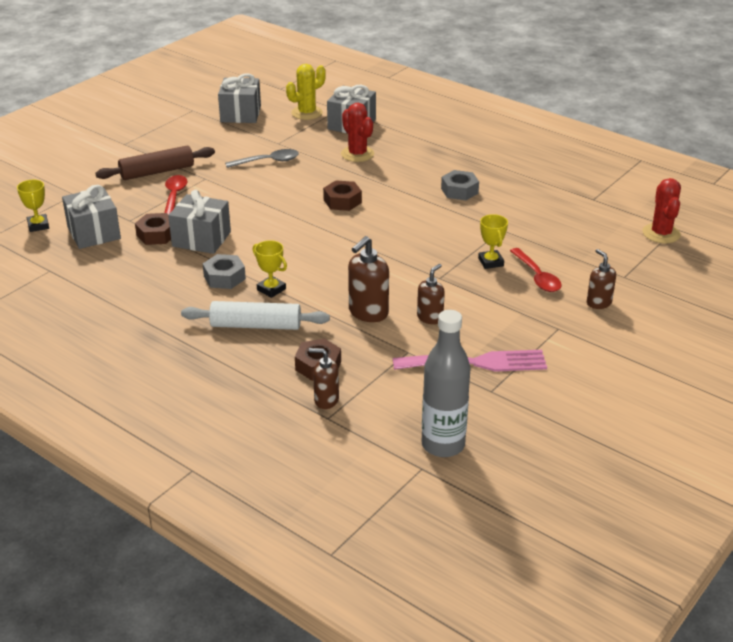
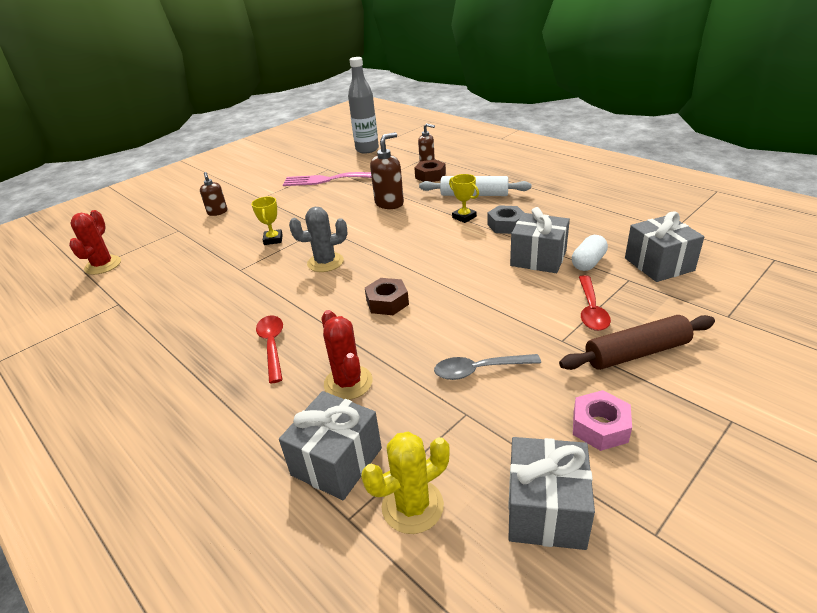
camera: 170 degrees left, 0 degrees up
(38, 225) = (732, 273): yellow trophy -> none
(156, 234) = (588, 263): brown nut -> white capsule
(200, 139) = (600, 427): none -> pink nut
(415, 236) = (325, 262): none -> grey cactus
(430, 318) = (345, 201): brown soap dispenser -> none
(459, 191) = (249, 316): grey nut -> none
(537, 276) = (245, 229): red spoon -> red spoon (272, 346)

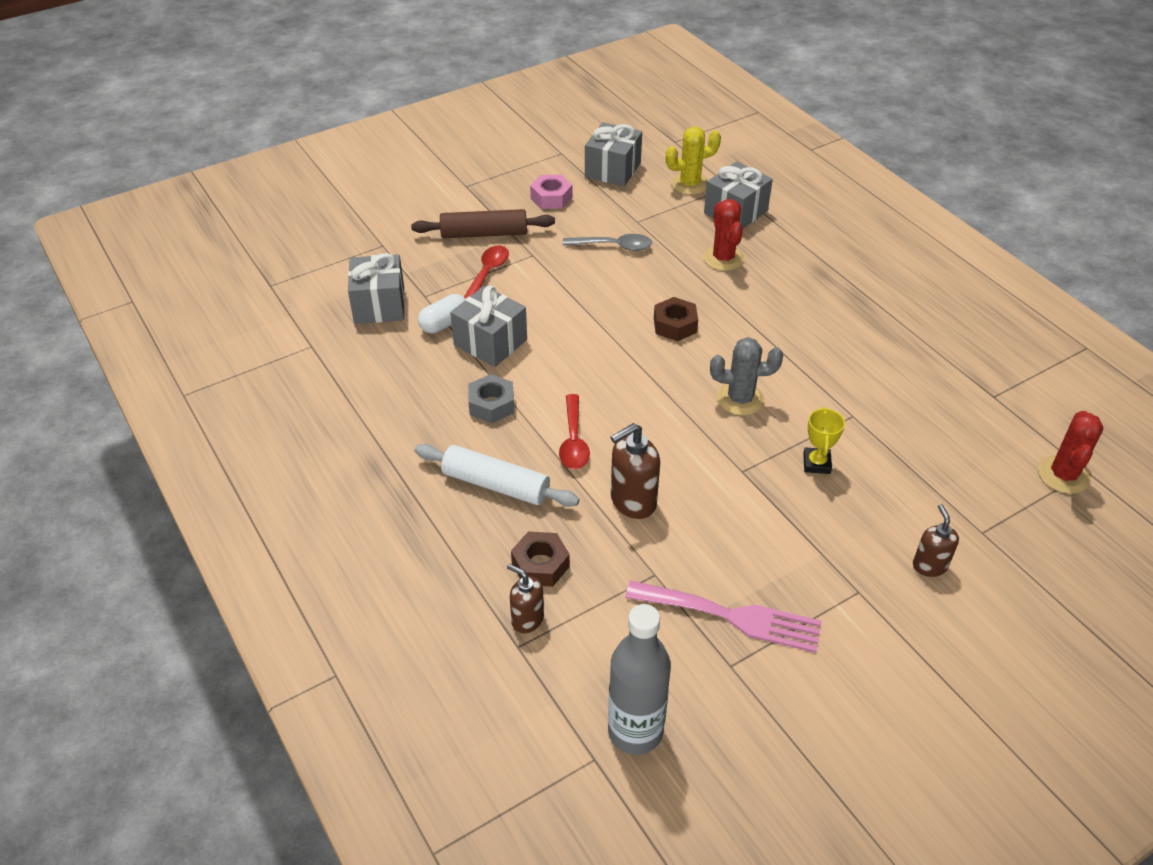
camera: 170 degrees left, 10 degrees up
(272, 346) = (794, 303): red spoon -> red spoon (573, 440)
(464, 217) = (536, 436): yellow trophy -> none

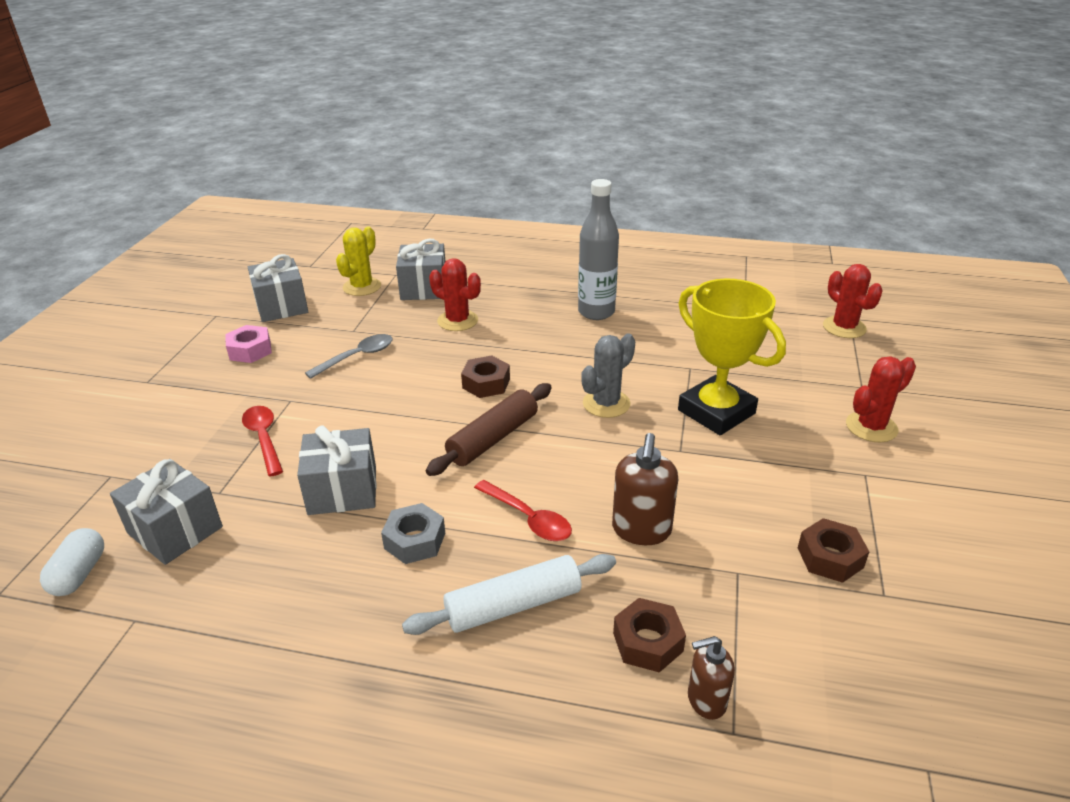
camera: 45 degrees left, 10 degrees down
(444, 324) = (273, 503): white capsule -> white capsule (79, 574)
(484, 234) = (217, 409): brown rolling pin -> brown rolling pin (493, 438)
(635, 731) = (914, 713): grey bottle -> grey bottle (596, 312)
(732, 616) = (830, 557): pink fork -> brown nut
(816, 463) = (716, 412): yellow trophy -> yellow trophy, size x2.19
(929, 566) = (871, 427): brown soap dispenser -> red cactus

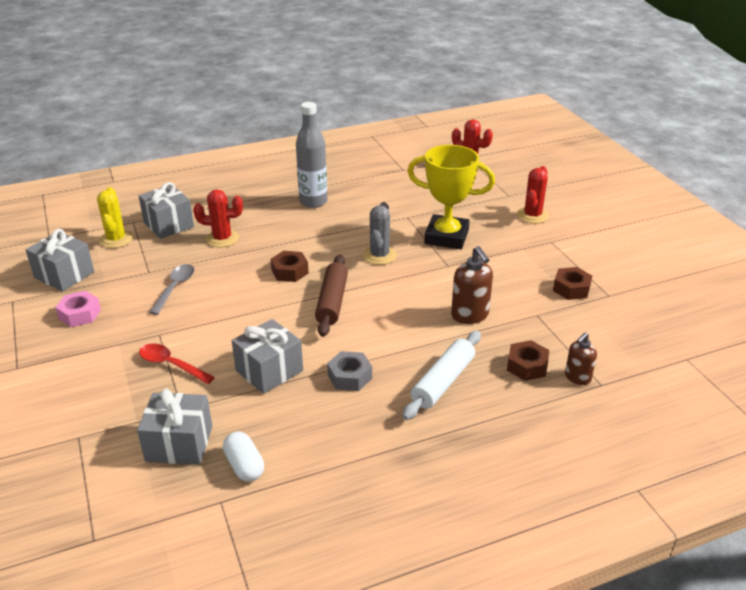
camera: 35 degrees left, 0 degrees up
(79, 574) = (142, 499): white capsule -> white capsule (244, 466)
(528, 518) = (402, 336): red spoon -> none

